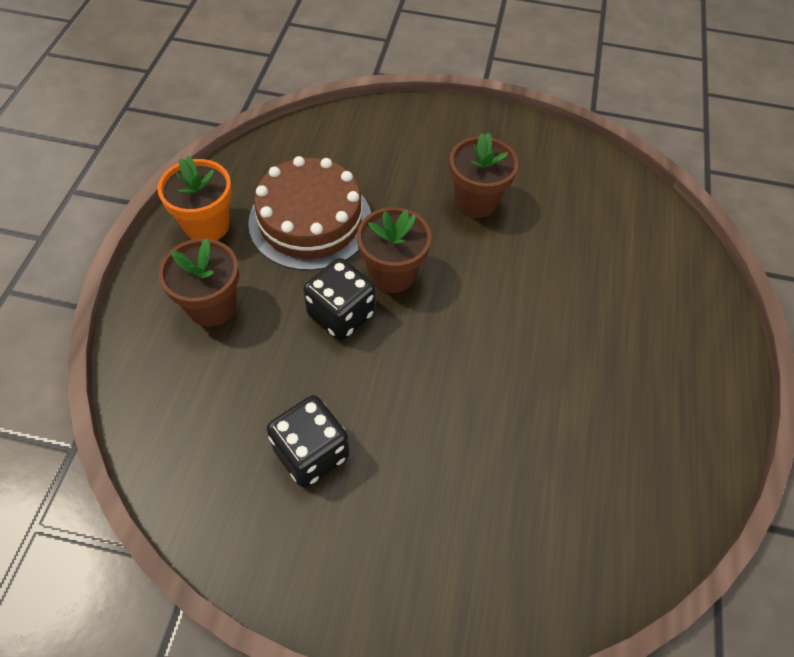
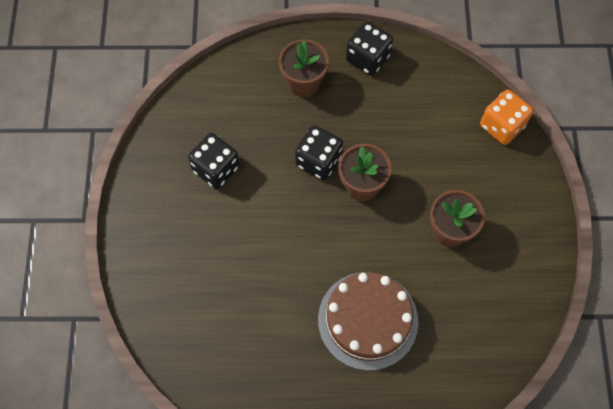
camera: 80 degrees right, 10 degrees up
(207, 225) = (368, 58): orange flower pot -> black dice
(310, 221) = (392, 121): brown cake -> brown cake (368, 320)
(355, 124) = (502, 126): none -> orange dice

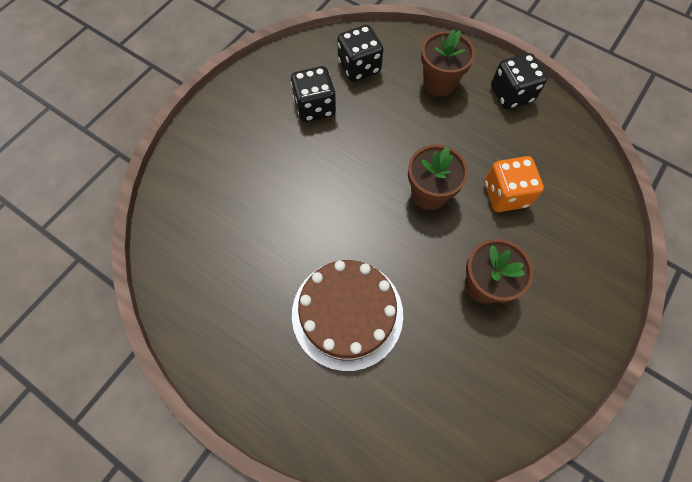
camera: 35 degrees right, 0 degrees up
(318, 161) = (405, 151): black dice -> black dice (359, 67)
(502, 126) = (603, 222): orange dice -> orange dice (505, 194)

